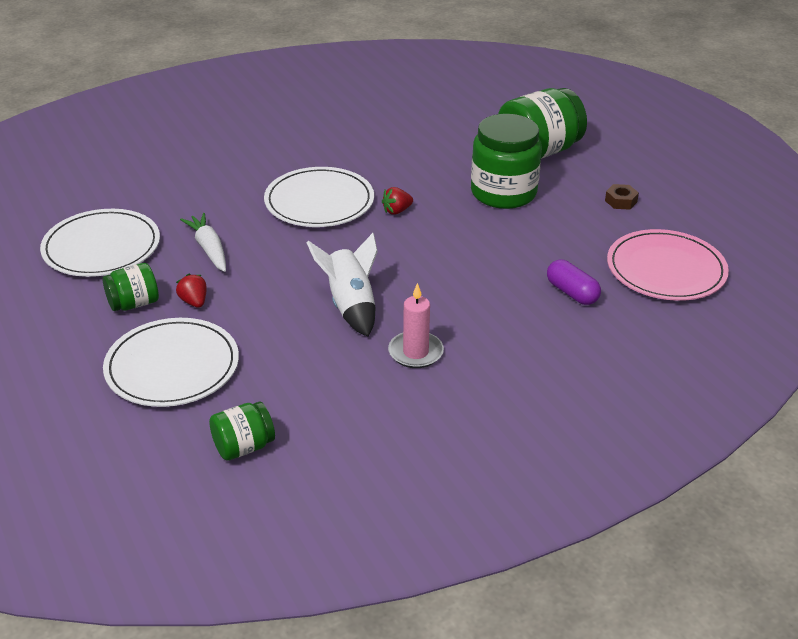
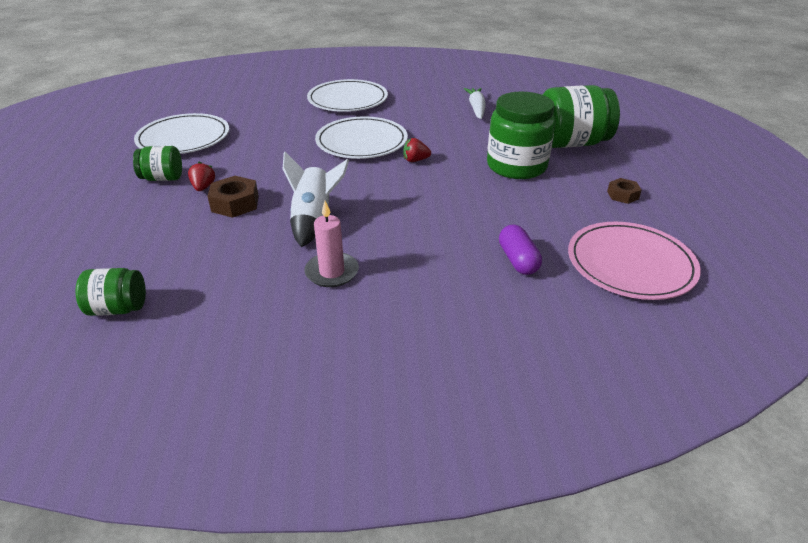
camera: 25 degrees right, 0 degrees up
(172, 366) = (138, 229): white plate -> white plate (347, 99)
(209, 249) = (251, 155): white carrot -> white carrot (476, 108)
(249, 310) = (235, 203): none -> brown nut

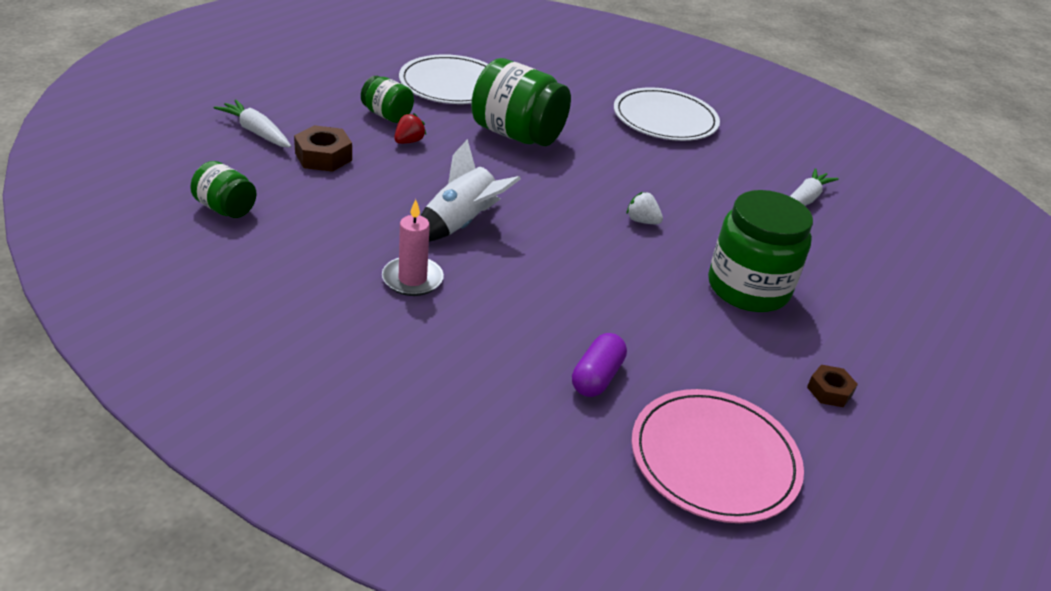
camera: 35 degrees right, 0 degrees up
(67, 240) = (256, 132): none -> white carrot
(235, 203) = (415, 171): brown nut -> brown nut (323, 157)
(361, 141) = (614, 172): white plate -> none
(415, 160) = (642, 221): red strawberry -> white strawberry
(571, 143) = (862, 301): green jar -> green jar (517, 135)

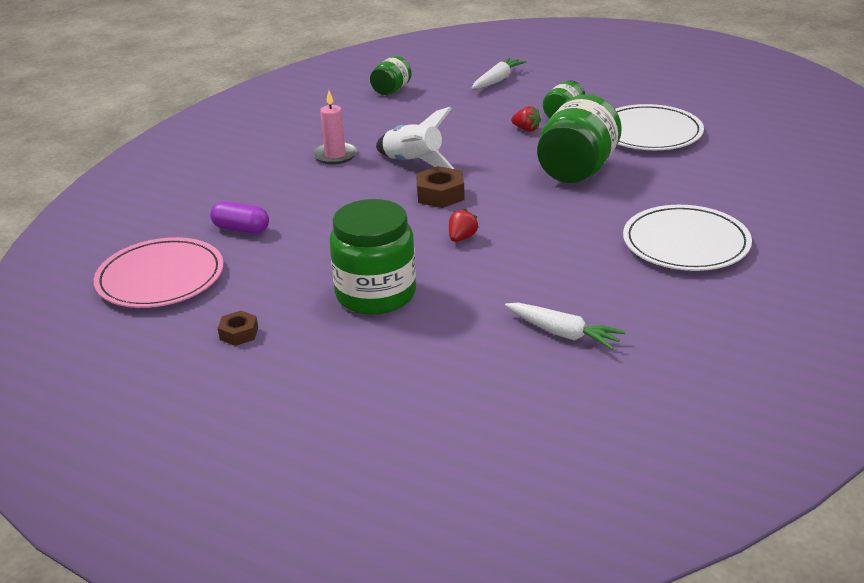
camera: 90 degrees right, 5 degrees down
(323, 157) = (479, 105): brown nut -> brown nut (440, 195)
(642, 221) = (462, 238): white strawberry -> red strawberry

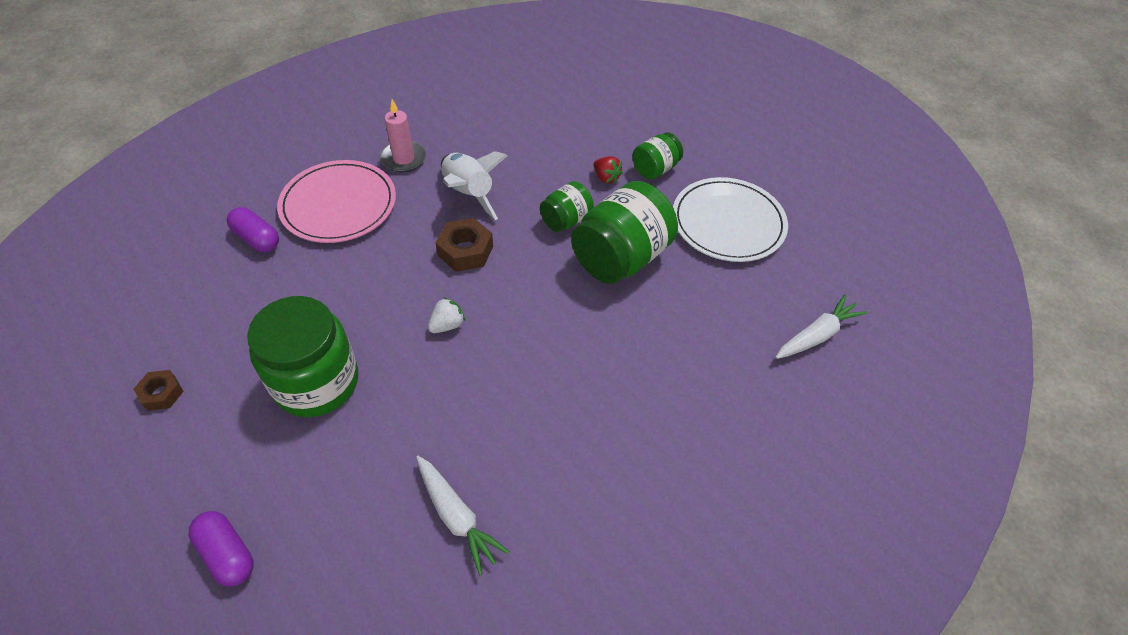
camera: 15 degrees right, 20 degrees up
(160, 278) = (146, 284): pink plate -> pink plate (339, 205)
(386, 401) = (227, 553): none -> purple capsule
(391, 90) = (511, 79): green jar -> green jar (566, 220)
(462, 238) = (447, 325): red strawberry -> white strawberry
(497, 80) = (621, 94): white carrot -> white carrot (816, 335)
(686, 243) = (665, 416): white plate -> none

